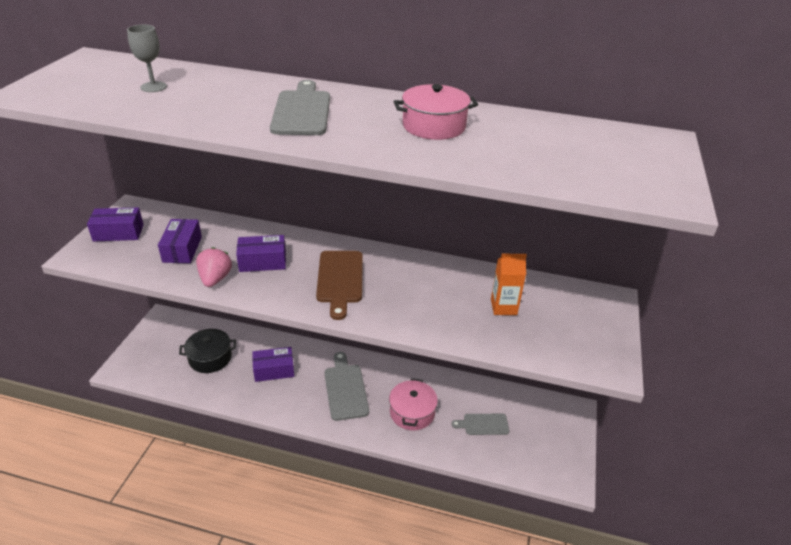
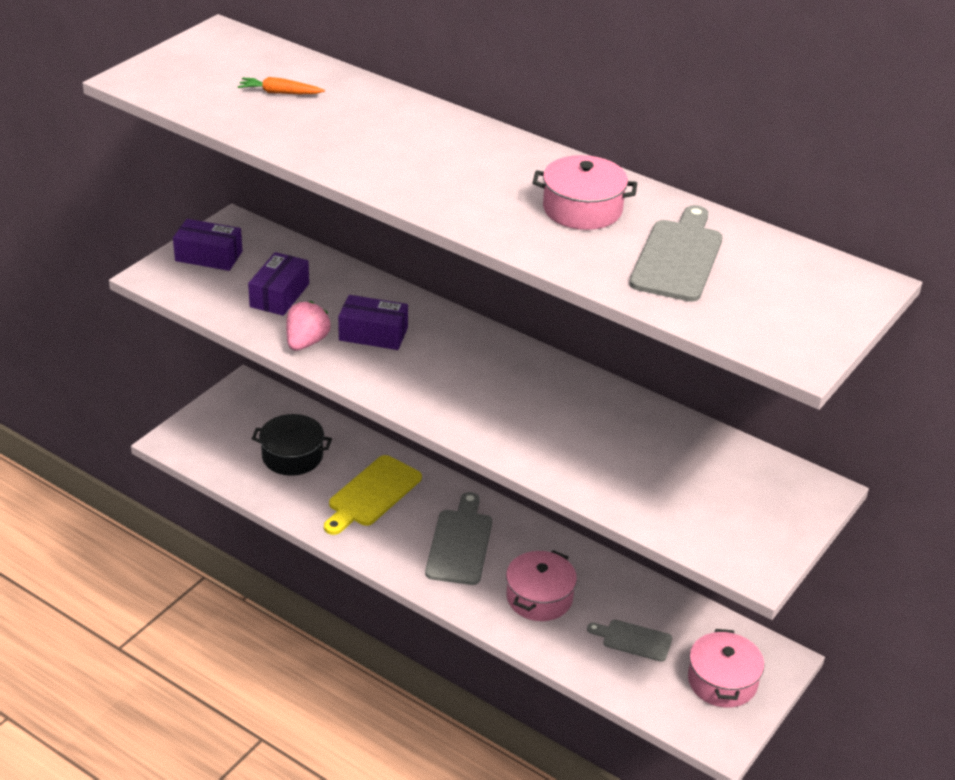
camera: 20 degrees right, 0 degrees up
(153, 87) = (280, 93): grey goblet -> orange carrot
(274, 370) = (372, 494): purple box -> yellow cutting board
(302, 111) = (436, 158): grey cutting board -> grey cutting board (678, 257)
(340, 280) = (461, 379): brown cutting board -> none
(503, 307) = (659, 464): orange carton -> none
(549, 436) = (722, 681): none -> pink pot

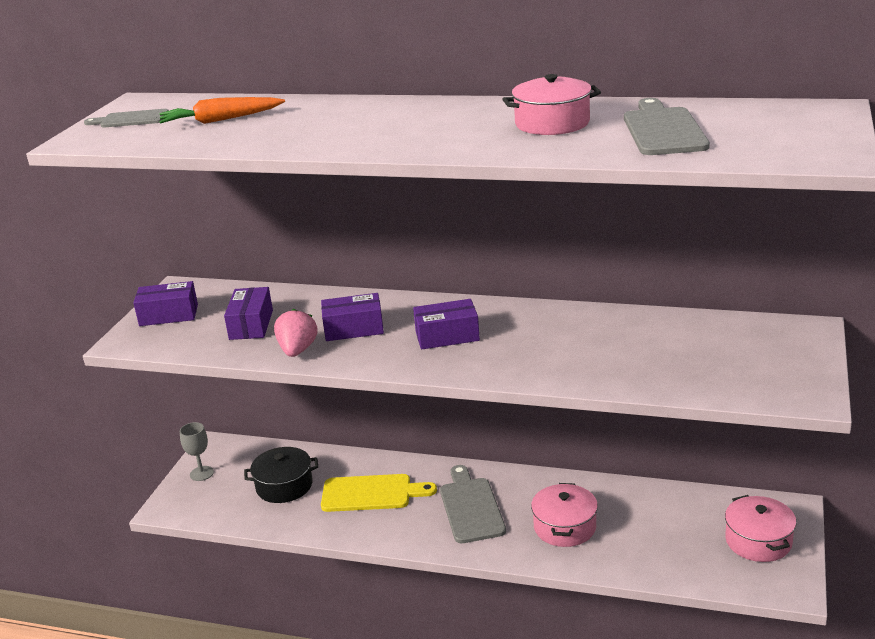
camera: 15 degrees left, 10 degrees down
(220, 414) = (201, 473): none -> grey goblet
(280, 93) = (220, 120): orange carrot -> orange carrot, size x1.52
(372, 494) = (371, 493): yellow cutting board -> yellow cutting board turned 105 degrees counterclockwise
(457, 374) = (447, 336): none -> purple box
(633, 640) = (664, 534): grey cutting board -> grey cutting board (131, 119)

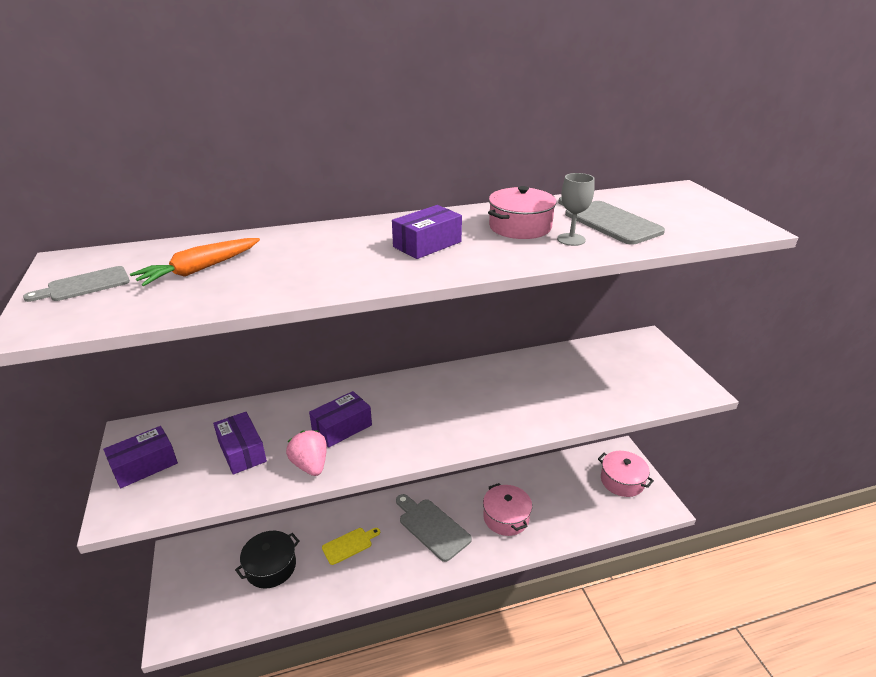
camera: 35 degrees left, 5 degrees up
(201, 473) = (184, 584): grey goblet -> grey goblet (571, 239)
(371, 493) = (349, 545): yellow cutting board -> yellow cutting board, size x0.63
(447, 336) = (425, 412): purple box -> purple box (427, 244)

